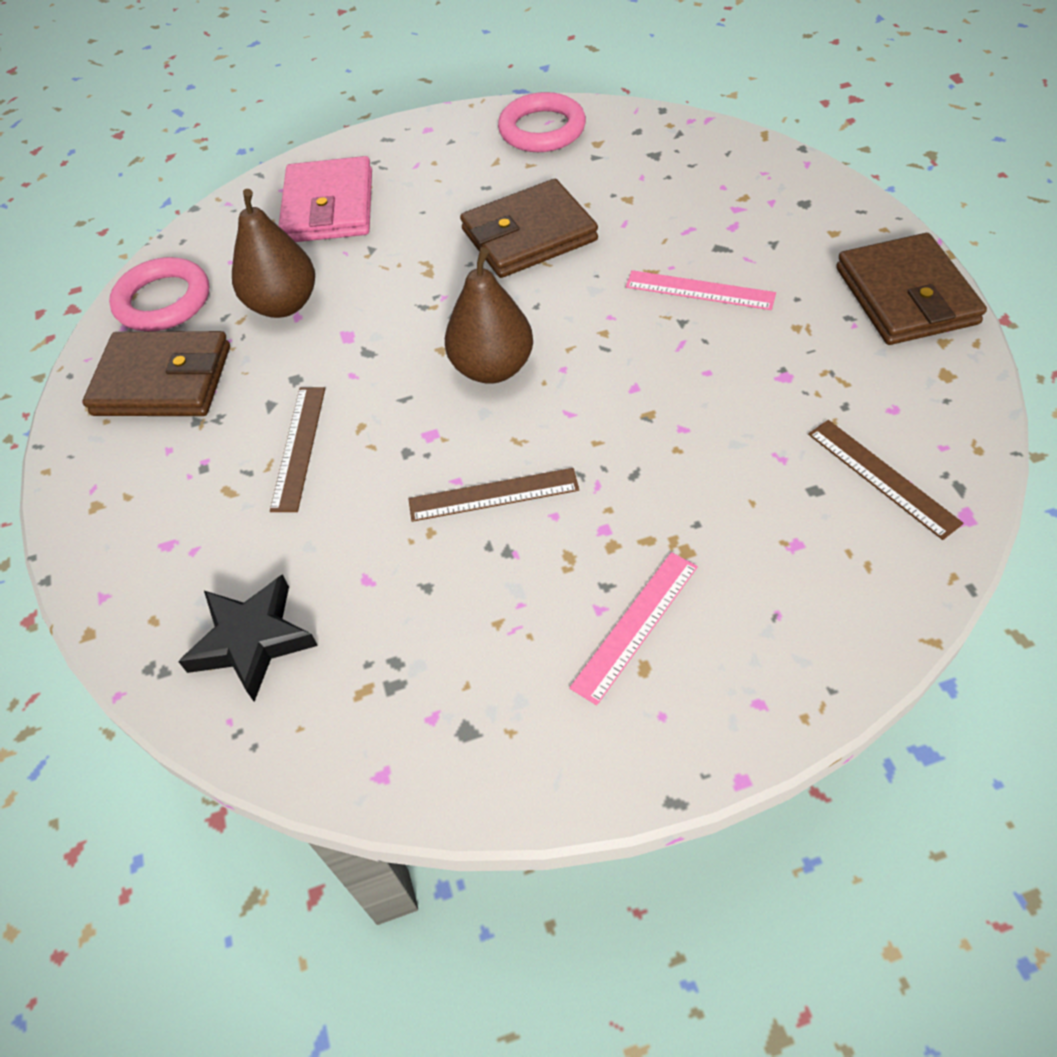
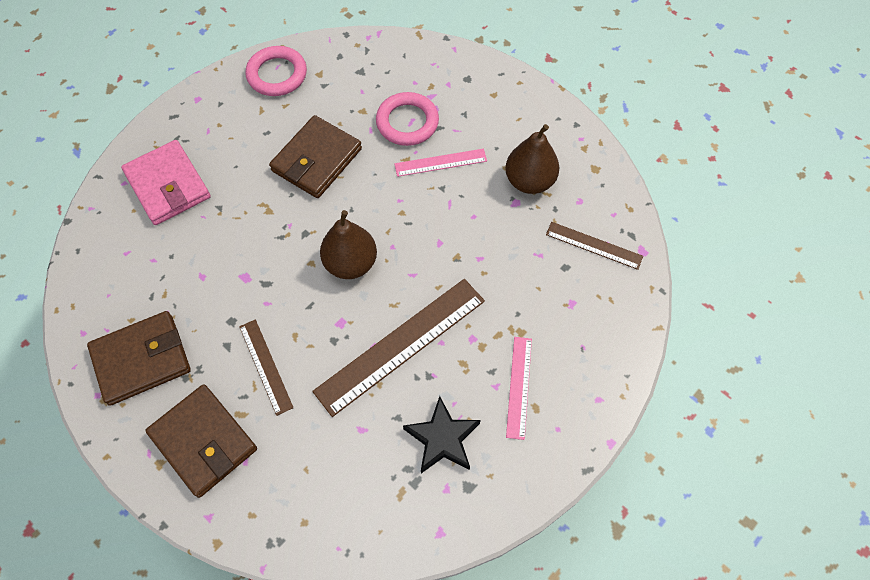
camera: 35 degrees left, 10 degrees up
(163, 301) = (98, 302): pink ring -> pink ring (407, 122)
(252, 640) = (320, 497): black star -> black star (442, 438)
(283, 305) = (187, 271): brown pear -> brown pear (529, 181)
(493, 494) = (400, 345): brown ruler -> brown ruler, size x1.87
(905, 296) = (552, 125): brown wallet -> brown wallet (203, 442)

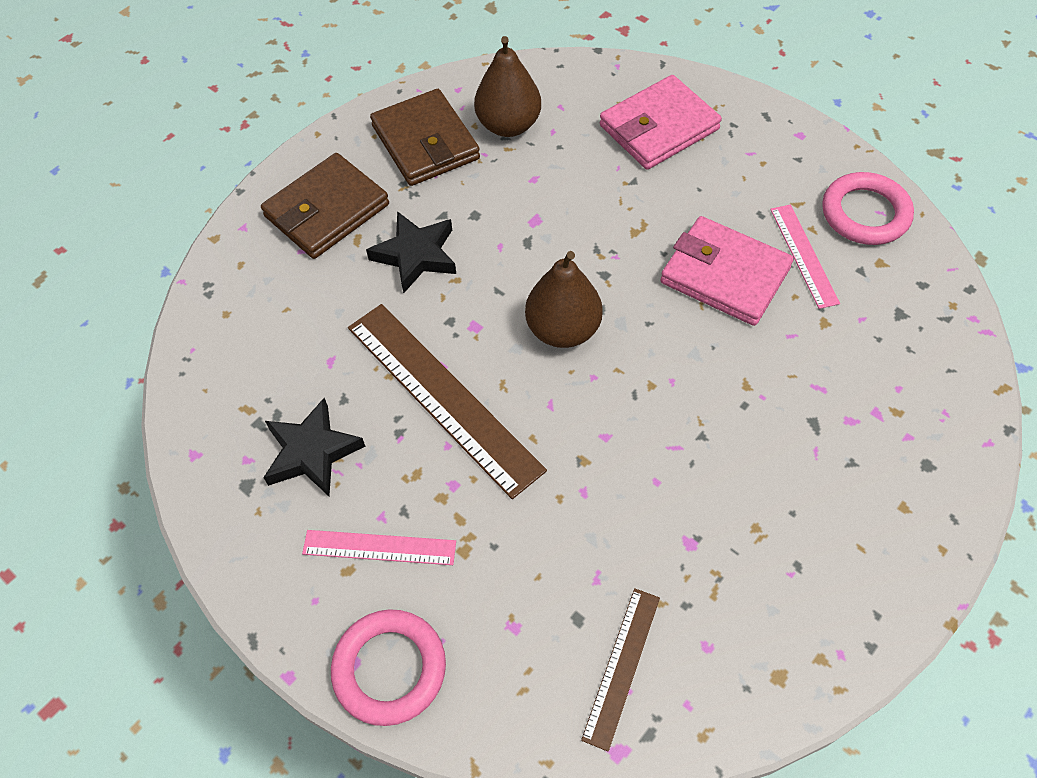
camera: 90 degrees right, 5 degrees down
(266, 366) = (415, 255): brown ruler -> black star
(316, 160) = (725, 275): brown wallet -> pink wallet
(407, 122) = (816, 382): pink ring -> pink ring (389, 669)
(440, 162) = (748, 431): pink ruler -> pink ruler (804, 255)
(529, 181) = (734, 564): brown pear -> brown pear (508, 125)

